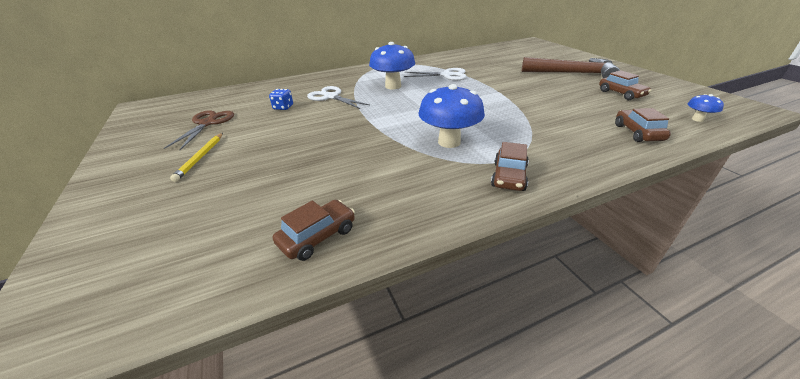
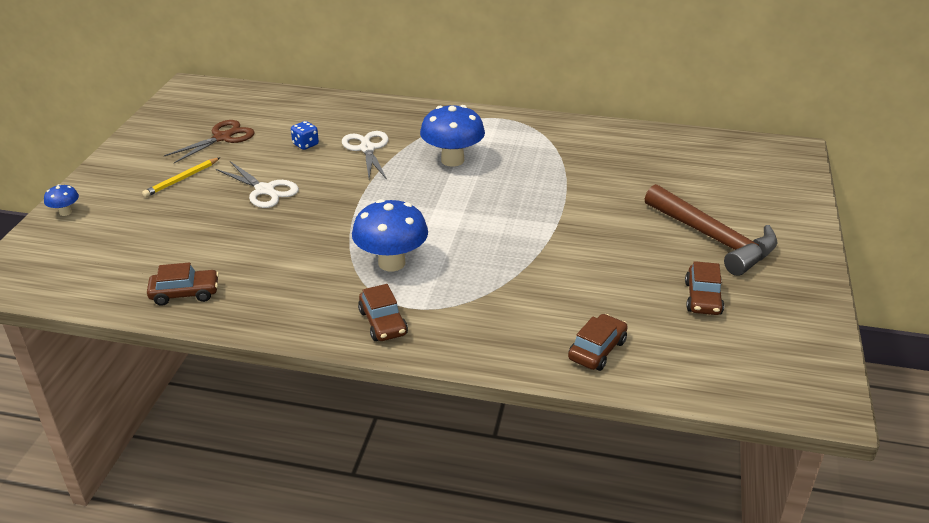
camera: 35 degrees right, 0 degrees up
(446, 75) = (542, 168): white scissors -> white scissors (265, 190)
(509, 176) = (383, 323): brown car -> brown car turned 75 degrees counterclockwise
(697, 119) = (709, 373): blue mushroom -> blue mushroom (65, 212)

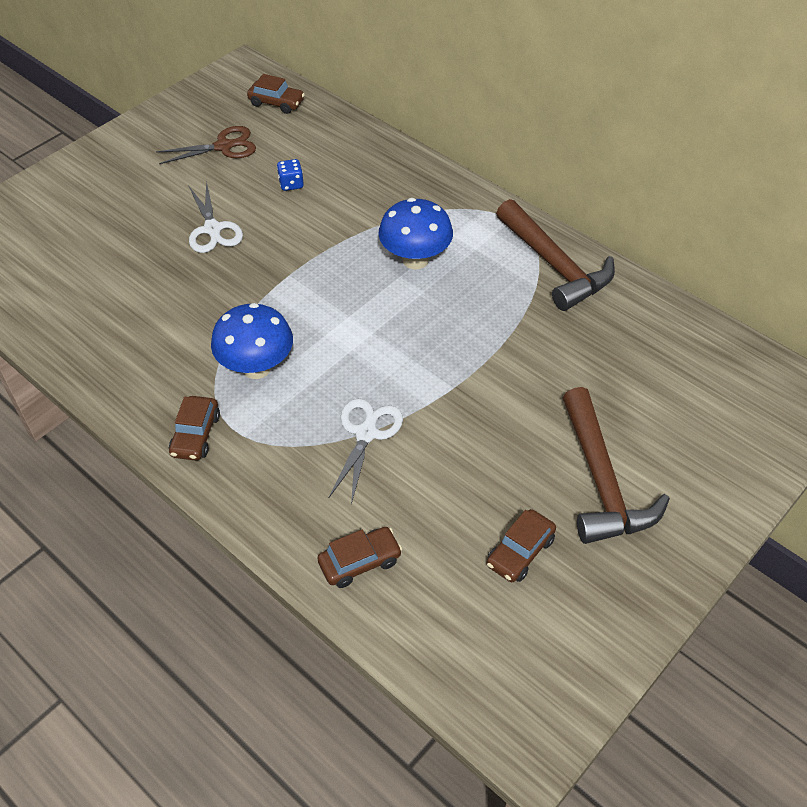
camera: 30 degrees right, 15 degrees up
(65, 212) = (35, 189): blue mushroom -> none
(181, 179) = (152, 187): yellow pencil -> none
(185, 293) = (63, 325): brown car -> brown car (276, 103)
(367, 149) = (344, 212): white scissors -> white scissors (366, 433)
(558, 134) = (555, 265): none -> brown hammer

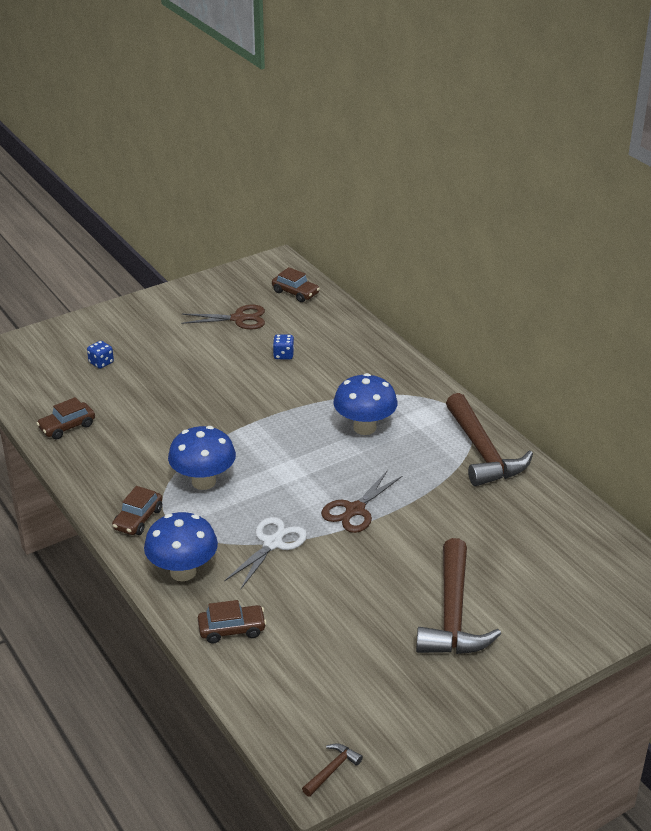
camera: 15 degrees right, 15 degrees down
(80, 232) = (101, 363): none -> blue dice
(212, 229) = (206, 378): white scissors -> none
(274, 496) = (183, 572): none -> blue mushroom
(443, 368) = (355, 510): none -> brown scissors
(520, 552) = (363, 649): brown car -> brown car (67, 427)
(546, 728) = (332, 769): none -> brown hammer

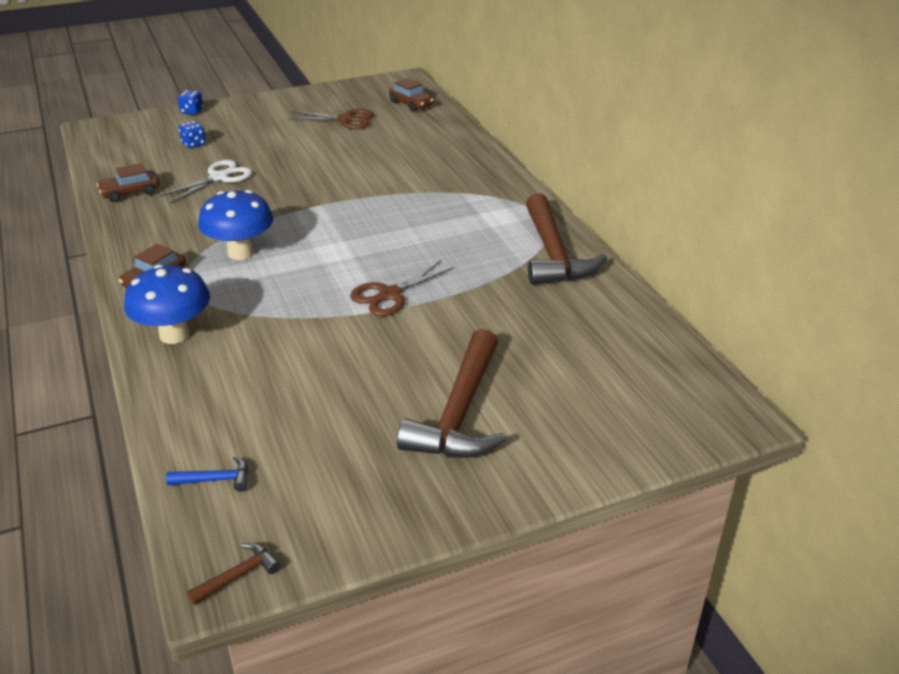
camera: 10 degrees right, 0 degrees up
(232, 629) = (198, 399): brown car -> none
(272, 544) = (285, 318): white scissors -> white scissors (219, 178)
(280, 697) = (216, 480): none -> blue hammer
(283, 355) = (376, 152): blue dice -> blue dice (192, 111)
(364, 428) = (432, 220): blue mushroom -> none

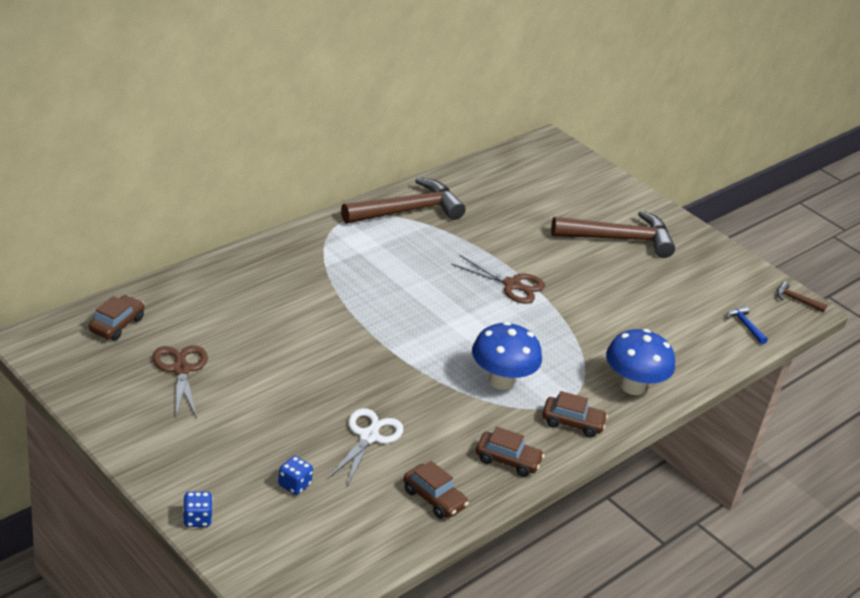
camera: 115 degrees left, 0 degrees up
(140, 233) = (507, 460): none -> brown car
(219, 178) = (368, 437): white scissors -> white scissors turned 90 degrees clockwise

